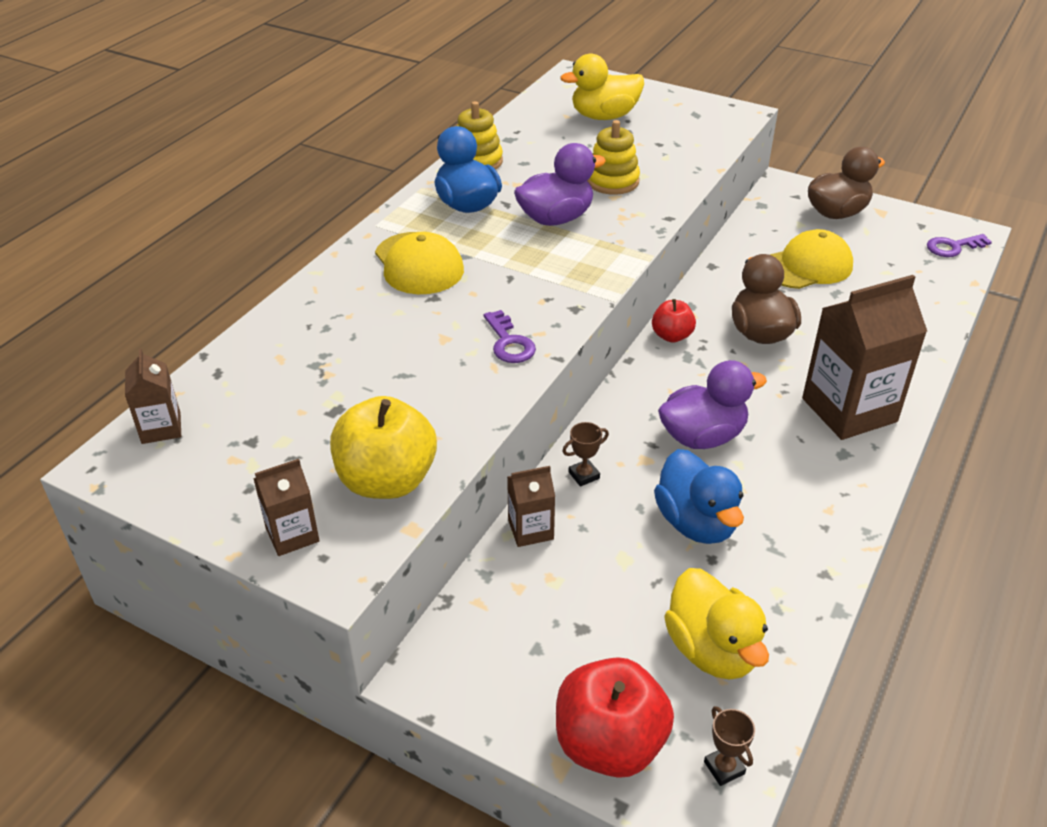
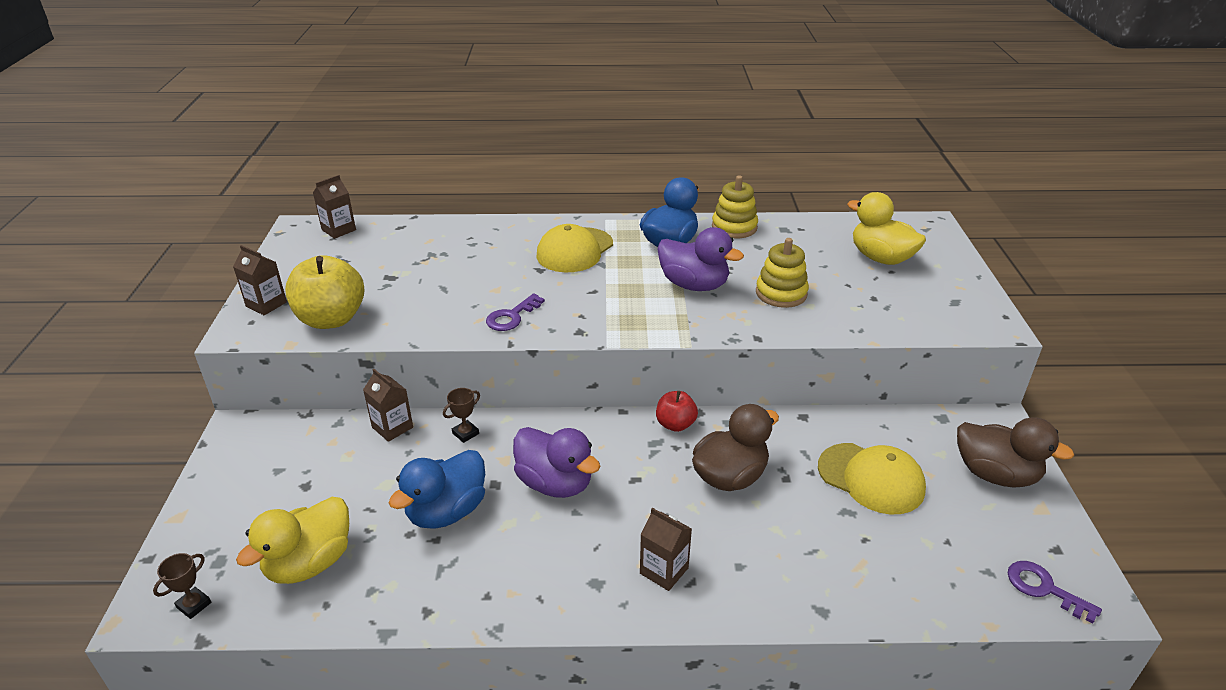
camera: 60 degrees right, 5 degrees down
(584, 475) = (465, 433): brown trophy -> brown trophy turned 75 degrees counterclockwise
(609, 744) = (202, 535): red apple -> none
(849, 410) = (664, 571): brown carton -> brown carton, size x0.49

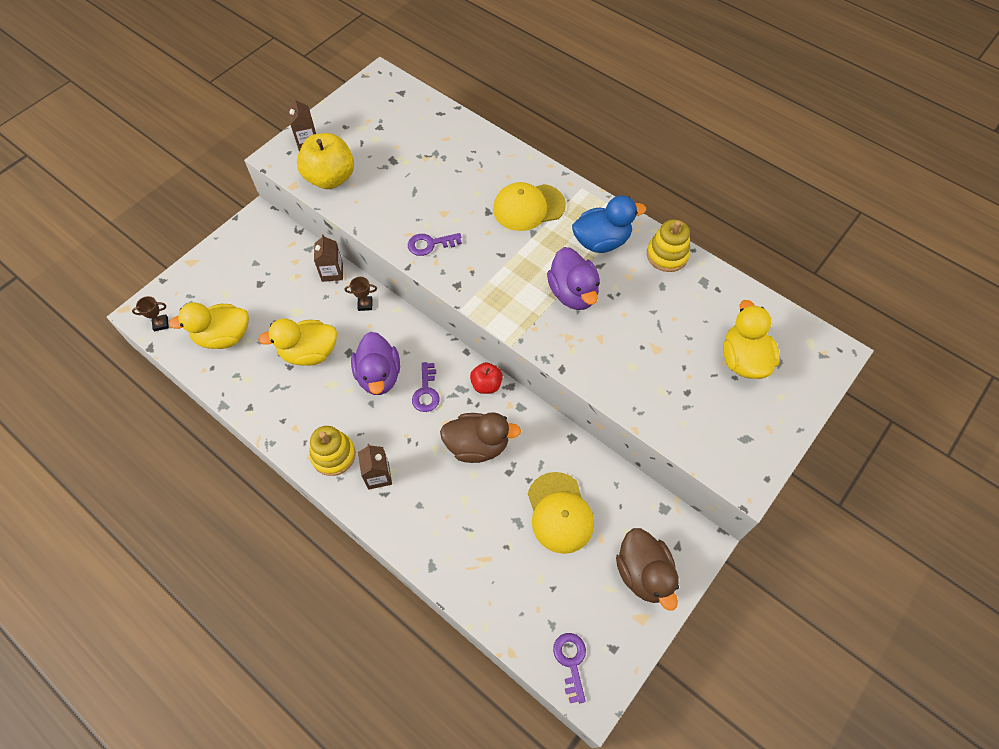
camera: 40 degrees right, 25 degrees up
(338, 230) = (401, 94): brown carton -> none
(446, 511) = (309, 353): blue duck -> yellow duck
(623, 466) = (426, 392): none -> purple key
(781, 293) = (624, 342): yellow stacking toy -> yellow stacking toy (333, 455)

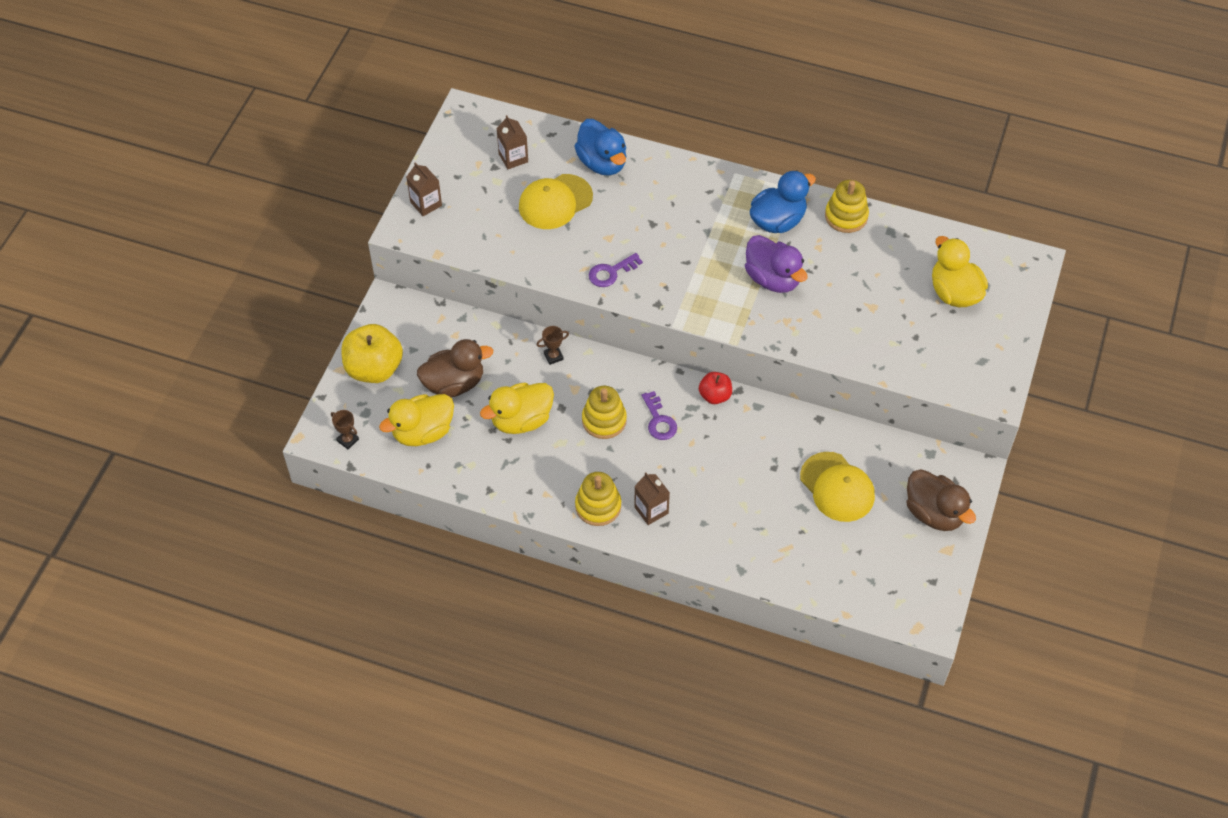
camera: 20 degrees left, 5 degrees down
(161, 324) = (348, 440): brown trophy -> brown trophy turned 75 degrees clockwise
(330, 178) = (472, 235): yellow apple -> yellow apple (374, 369)
(332, 272) = (501, 334): brown carton -> brown carton (513, 158)
(379, 376) = (604, 420): purple duck -> yellow stacking toy
(470, 148) = (602, 163): none -> blue duck
(477, 445) = (733, 453): brown duck -> brown duck (454, 384)
(528, 207) = (691, 207): yellow cap -> yellow cap (555, 202)
(571, 661) = (901, 603): purple key -> none

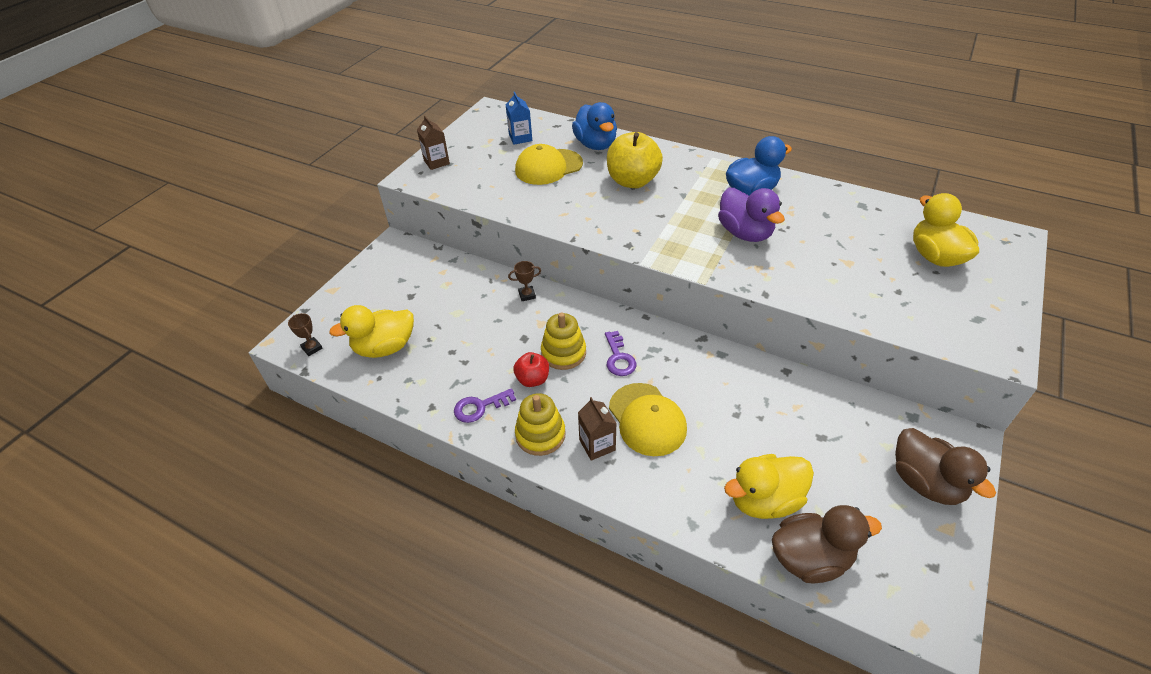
camera: 10 degrees right, 10 degrees down
(374, 369) = (361, 292): yellow apple -> yellow apple (632, 181)
(454, 384) = (428, 309): brown duck -> brown duck (810, 558)
(513, 158) = (520, 138): brown carton -> blue carton
(521, 420) = (482, 345): yellow duck -> yellow duck (764, 500)
(611, 272) = (588, 218): purple key -> purple key (480, 407)
(715, 396) = (678, 341): red apple -> red apple (532, 379)
(837, 487) = (807, 442): yellow cap -> yellow cap (647, 419)
(846, 216) = (817, 192): yellow stacking toy -> none

